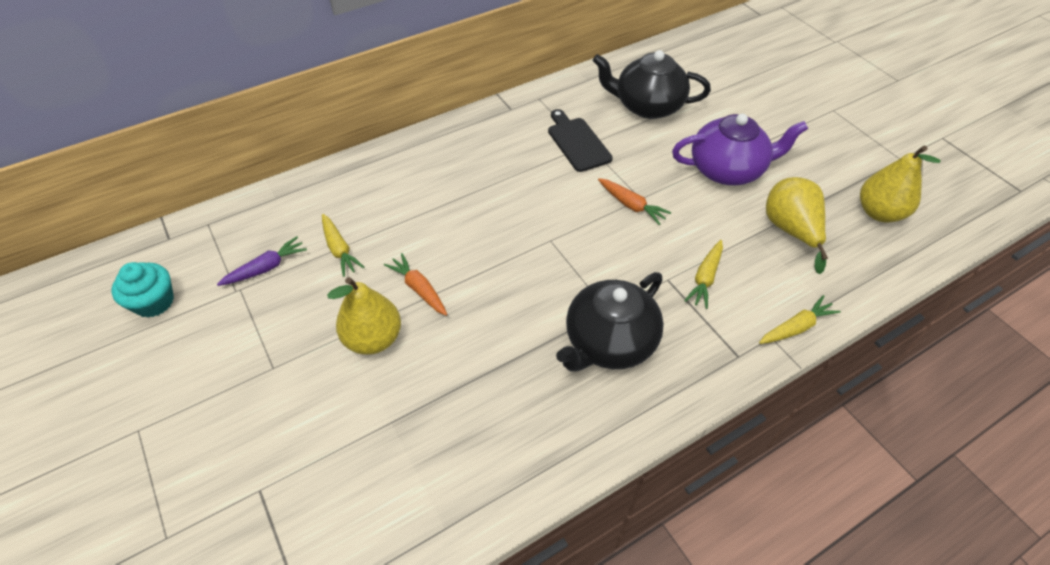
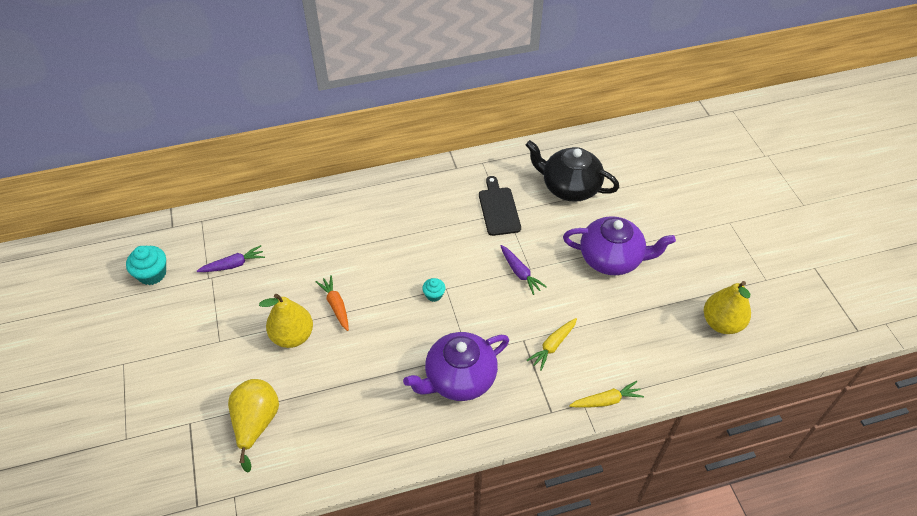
camera: 15 degrees right, 0 degrees up
(339, 249) = (288, 261): yellow carrot -> none
(538, 250) = (434, 295): none -> turquoise cupcake
(609, 342) = (459, 378): black teapot -> purple teapot
(631, 205) = (520, 273): orange carrot -> purple carrot
(790, 231) = (639, 322): yellow pear -> yellow pear (256, 423)

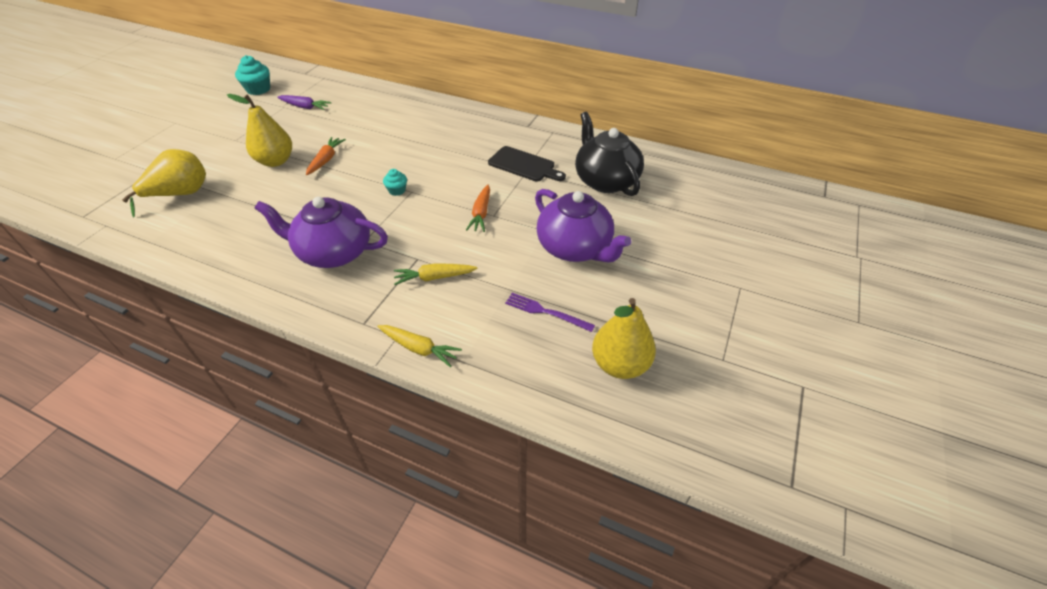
camera: 40 degrees right, 5 degrees down
(498, 209) = (524, 165): black cutting board -> black cutting board turned 90 degrees clockwise
(520, 273) = (481, 213): purple carrot -> orange carrot
(647, 319) = (546, 312): none -> purple fork

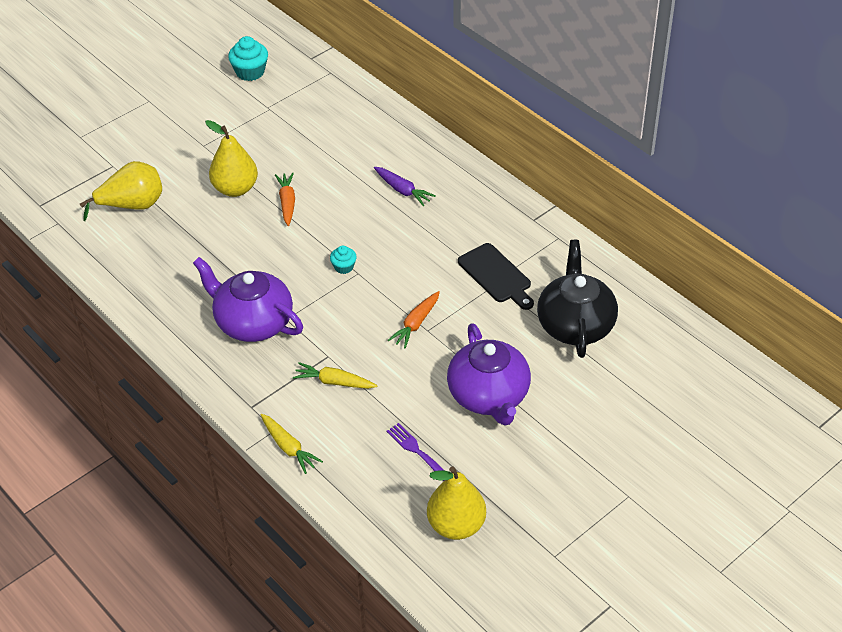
camera: 25 degrees right, 0 degrees up
(305, 107) = (292, 116): purple carrot -> purple carrot (402, 190)
(326, 160) = (287, 203): orange carrot -> orange carrot turned 45 degrees counterclockwise

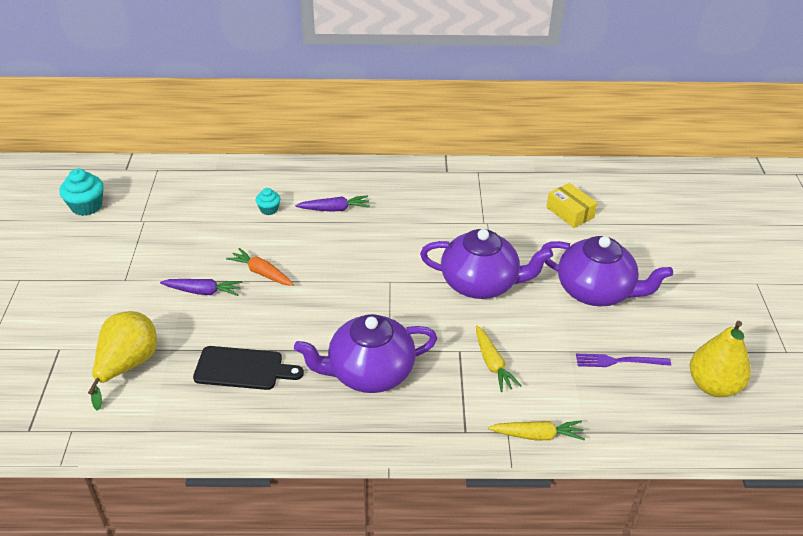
camera: 50 degrees left, 5 degrees down
(235, 189) = (203, 291): yellow pear -> purple carrot
(334, 382) = (492, 364): yellow carrot -> yellow carrot turned 75 degrees counterclockwise
(344, 267) = (373, 285): turquoise cupcake -> turquoise cupcake (269, 209)
(416, 324) = (481, 283): orange carrot -> purple teapot
(496, 275) = (479, 218): black cutting board -> black cutting board (243, 368)
(575, 325) = (570, 212): black teapot -> yellow box

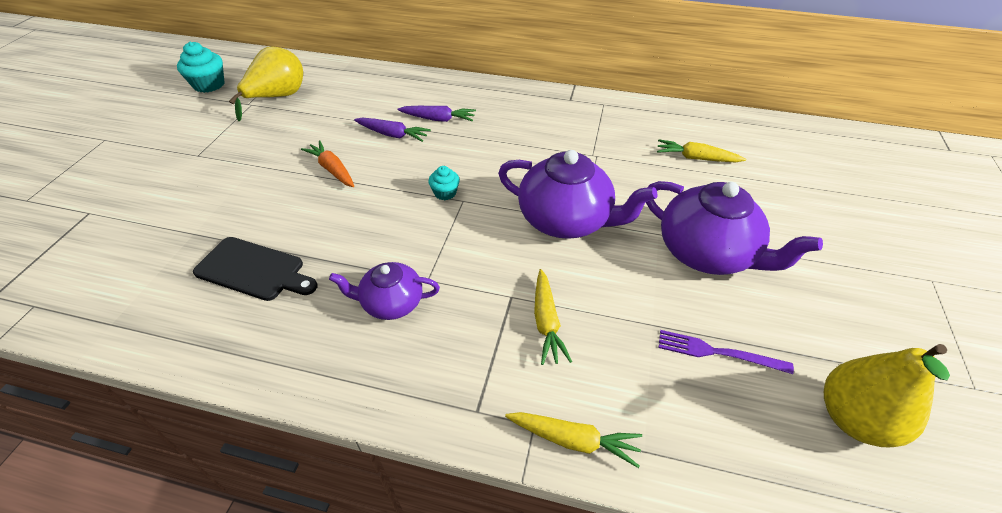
camera: 15 degrees right, 5 degrees up
(127, 365) = (140, 243): yellow pear -> yellow pear (278, 97)
(203, 291) = (263, 179): purple carrot -> purple carrot (392, 135)
(269, 209) = (373, 110): turquoise cupcake -> turquoise cupcake (445, 193)
(369, 372) = (391, 303): purple teapot -> purple teapot, size x0.58
(570, 212) = (696, 158): yellow box -> yellow carrot

